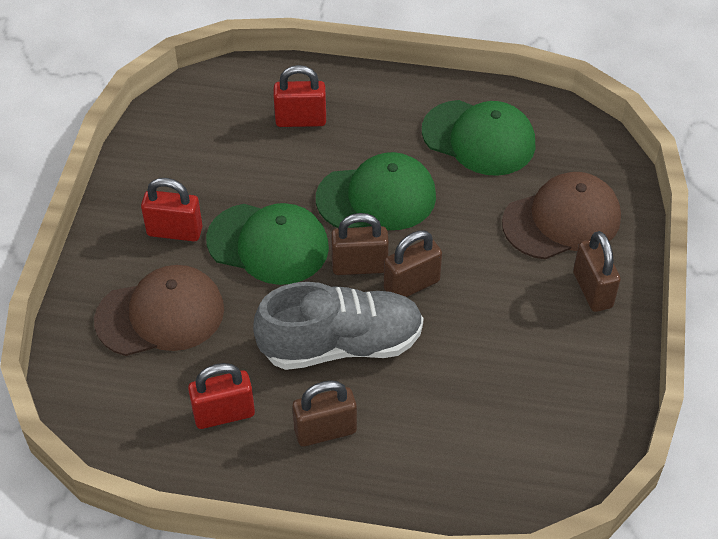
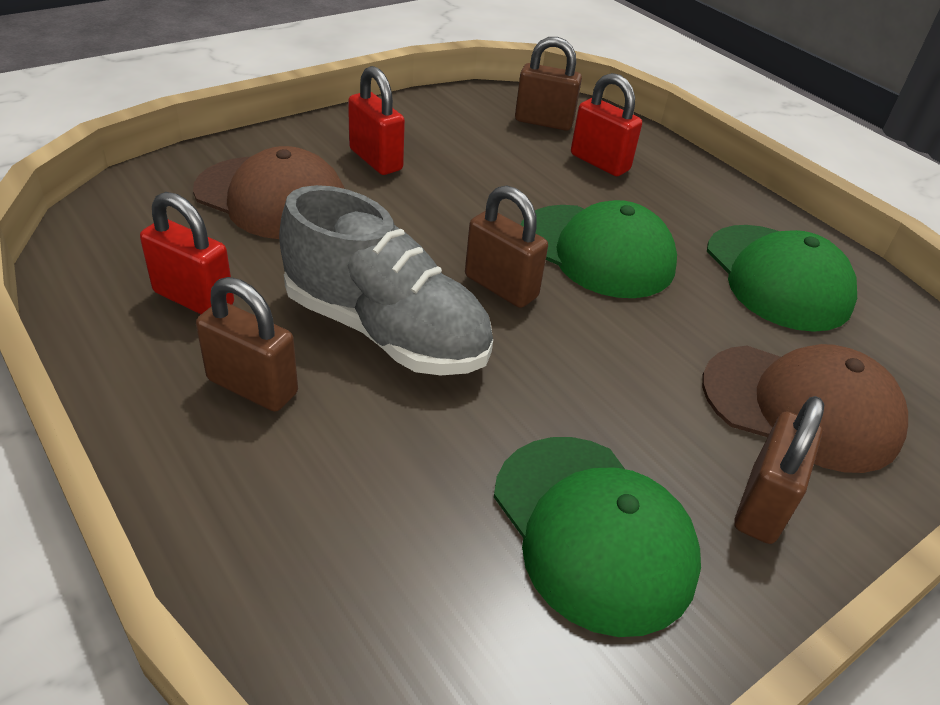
camera: 40 degrees right, 10 degrees down
(268, 244) = (440, 216): green cap -> green cap (593, 531)
(411, 285) = (533, 337): brown padlock -> brown padlock (543, 122)

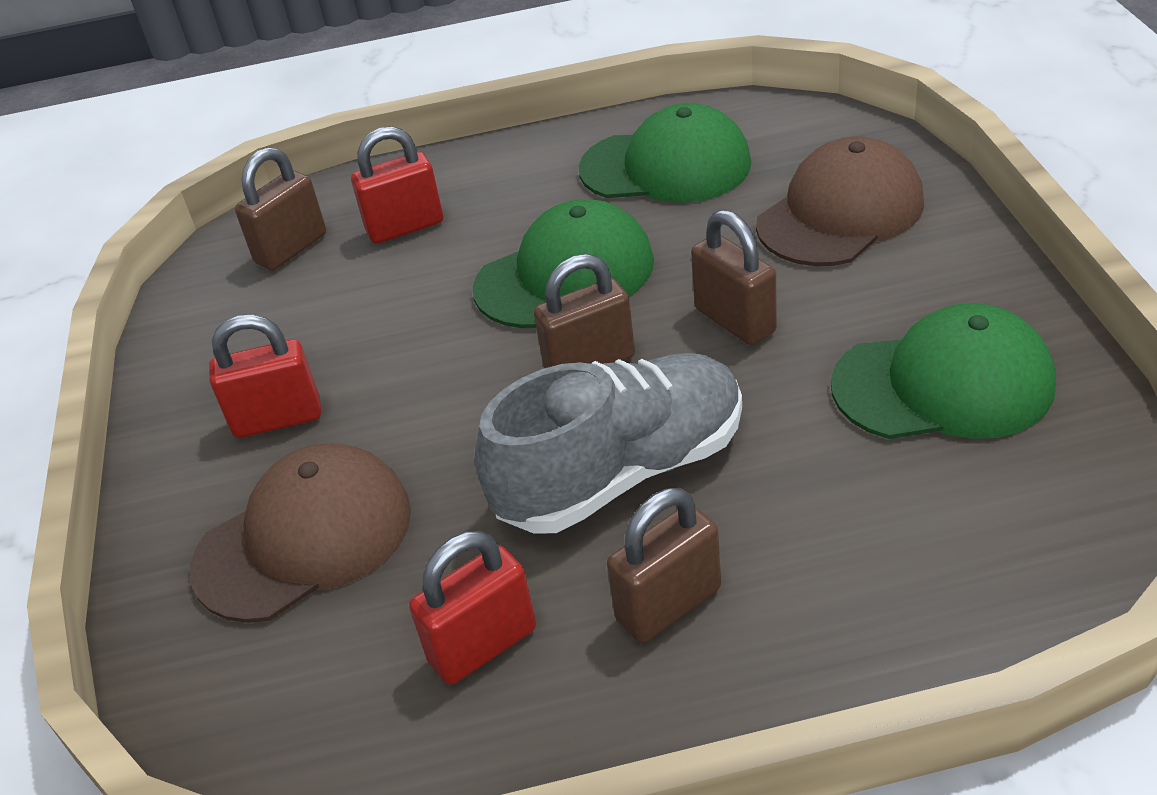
camera: 55 degrees left, 0 degrees up
(762, 505) = (942, 274): brown padlock -> brown padlock (734, 321)

